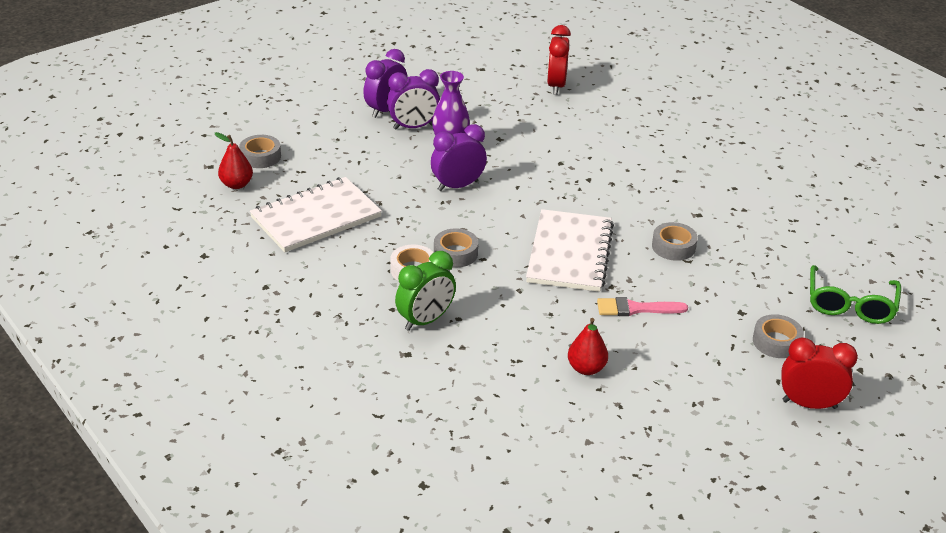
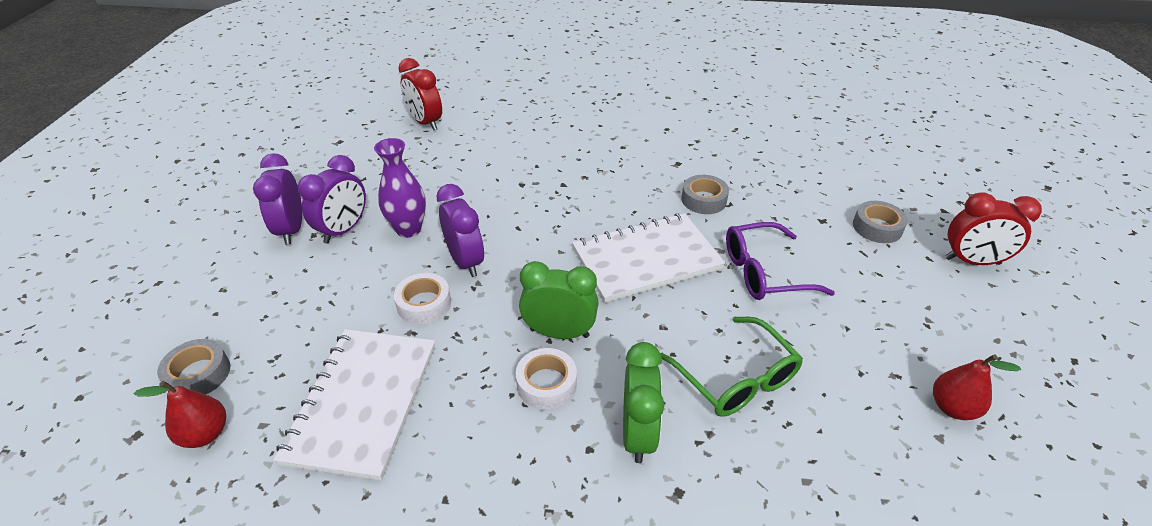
camera: 45 degrees left, 5 degrees up
(404, 193) = (424, 304): none -> white tape
(455, 253) = (559, 333): grey tape -> green clock
(458, 186) = (465, 261): purple clock -> purple clock turned 135 degrees clockwise
(569, 253) = (646, 259): white notebook -> white notebook turned 75 degrees counterclockwise
(586, 368) = (823, 361): red pear -> red pear (952, 407)
(636, 308) = (764, 272): pink brush -> purple glasses
(809, 404) = (972, 261): red clock -> red clock turned 135 degrees counterclockwise
(850, 305) = (860, 167): green glasses -> green glasses (736, 378)

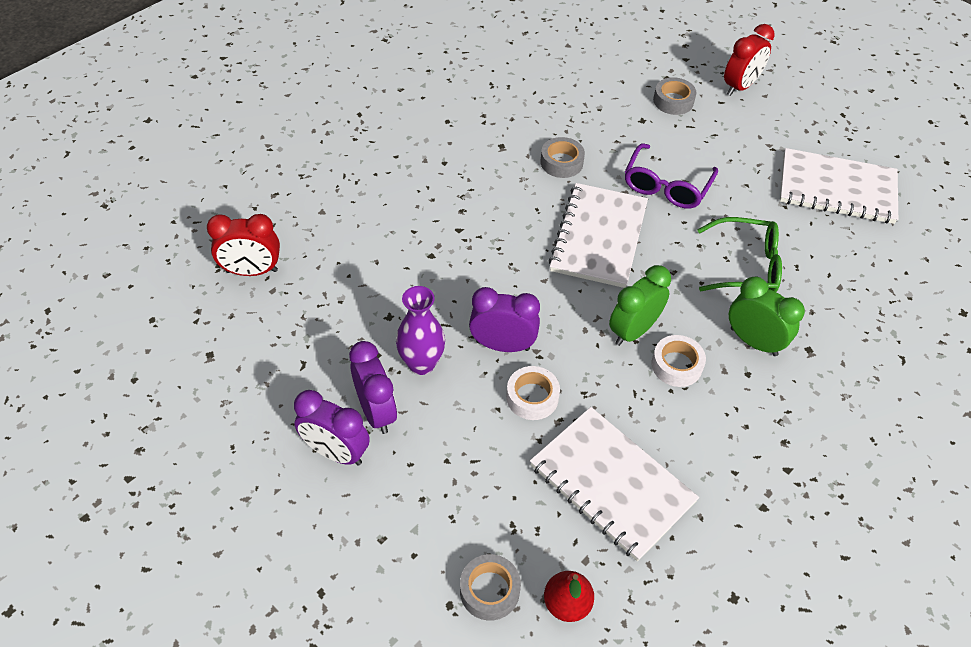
camera: 55 degrees left, 10 degrees up
(952, 407) = (837, 189): red pear -> white notebook

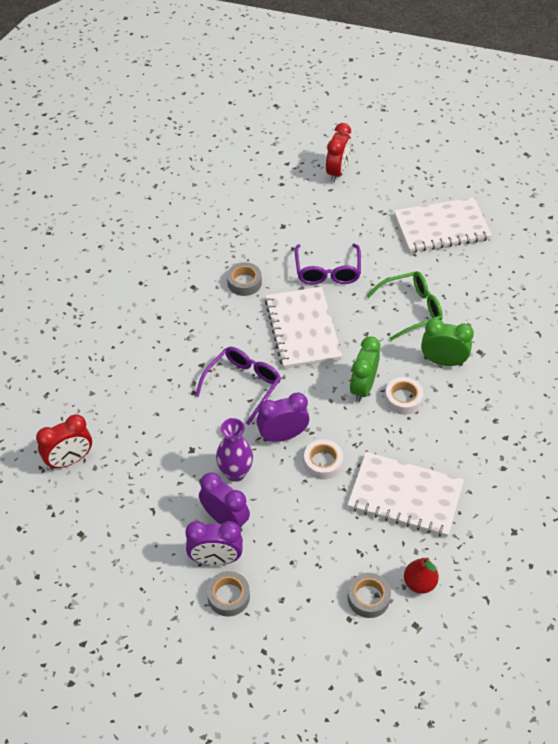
camera: 25 degrees left, 0 degrees up
(491, 270) = (243, 385): none -> purple glasses
(673, 101) = (296, 202): grey tape -> grey tape (228, 596)

